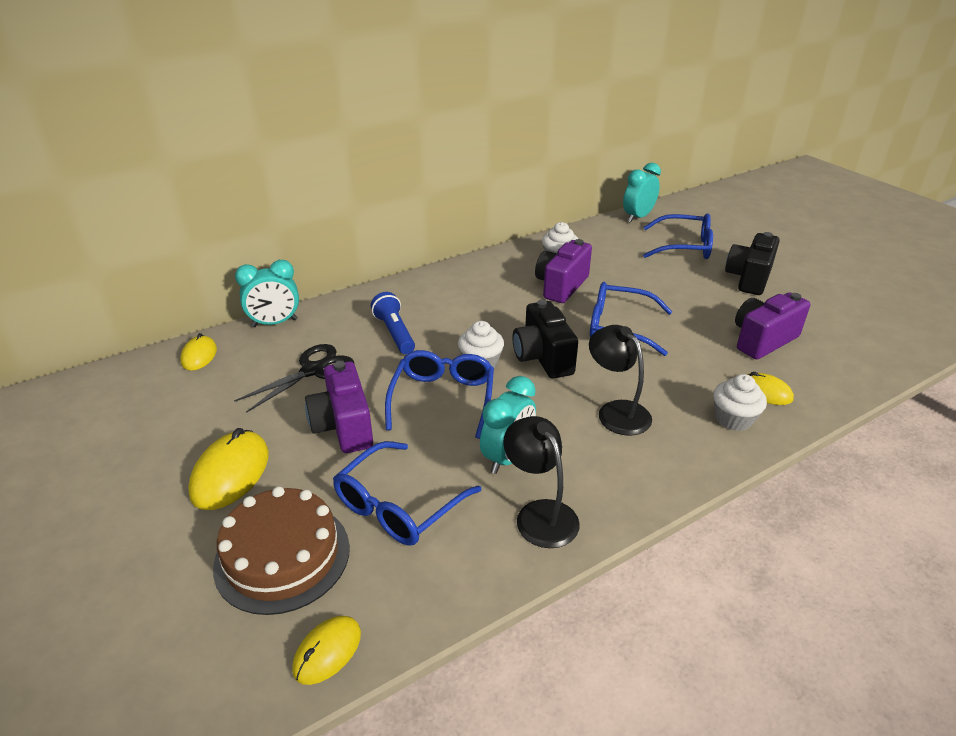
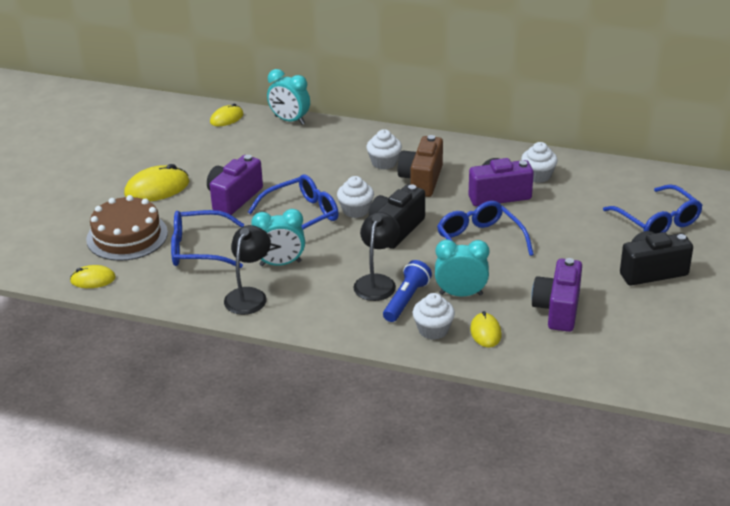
camera: 50 degrees right, 0 degrees up
(313, 370) = (266, 160): black scissors -> none
(394, 333) = (341, 164): blue flashlight -> blue flashlight (406, 300)
(429, 311) = (384, 162): none -> white cupcake
(485, 307) = (421, 180): none -> brown camera
(637, 217) = (674, 179): turquoise clock -> turquoise clock (461, 294)
(762, 340) = (557, 309): purple camera -> purple camera turned 90 degrees counterclockwise

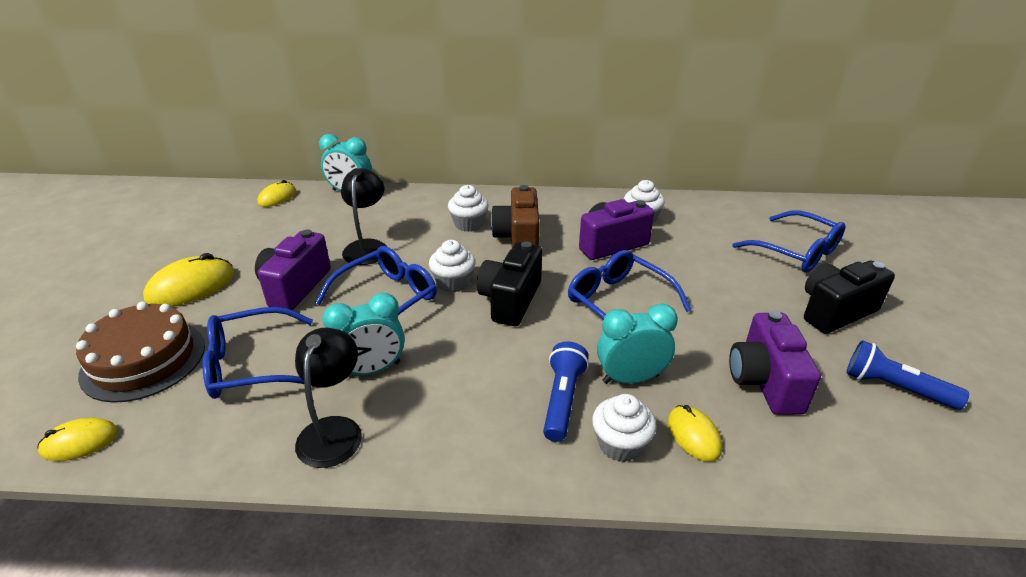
camera: 15 degrees left, 0 degrees up
(377, 282) = (513, 378): black lamp -> black lamp (367, 247)
(652, 326) = (895, 388): none -> blue flashlight

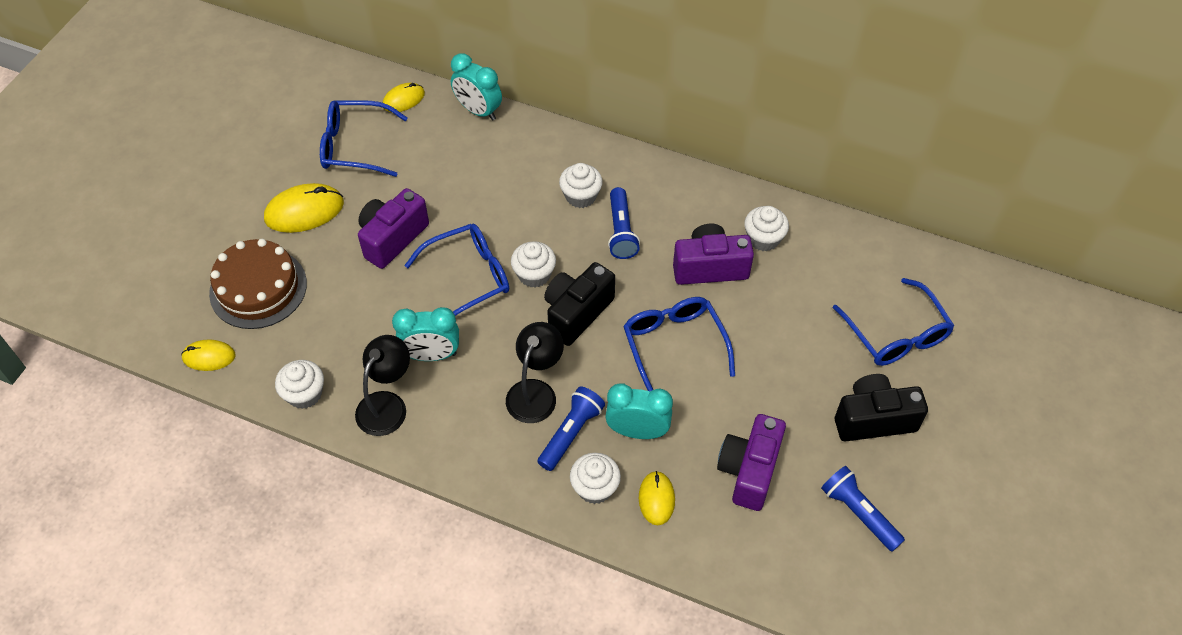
camera: 20 degrees right, 20 degrees up
(221, 448) = (304, 394): none -> white cupcake
(251, 365) = (339, 320): blue glasses -> blue glasses (354, 146)
(367, 247) = (471, 202): black lamp -> black lamp (535, 392)
(518, 238) = (621, 231): brown camera -> blue flashlight

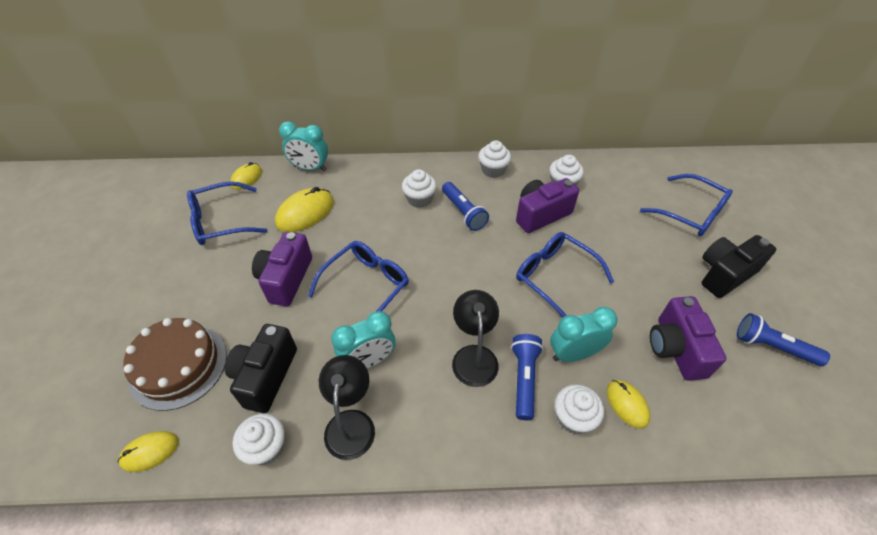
camera: 25 degrees left, 5 degrees down
(304, 211) = (197, 285): yellow mouse -> yellow mouse (305, 212)
(534, 275) = (418, 265): white cupcake -> white cupcake (493, 170)
(576, 313) = (468, 281): black camera -> black camera (265, 376)

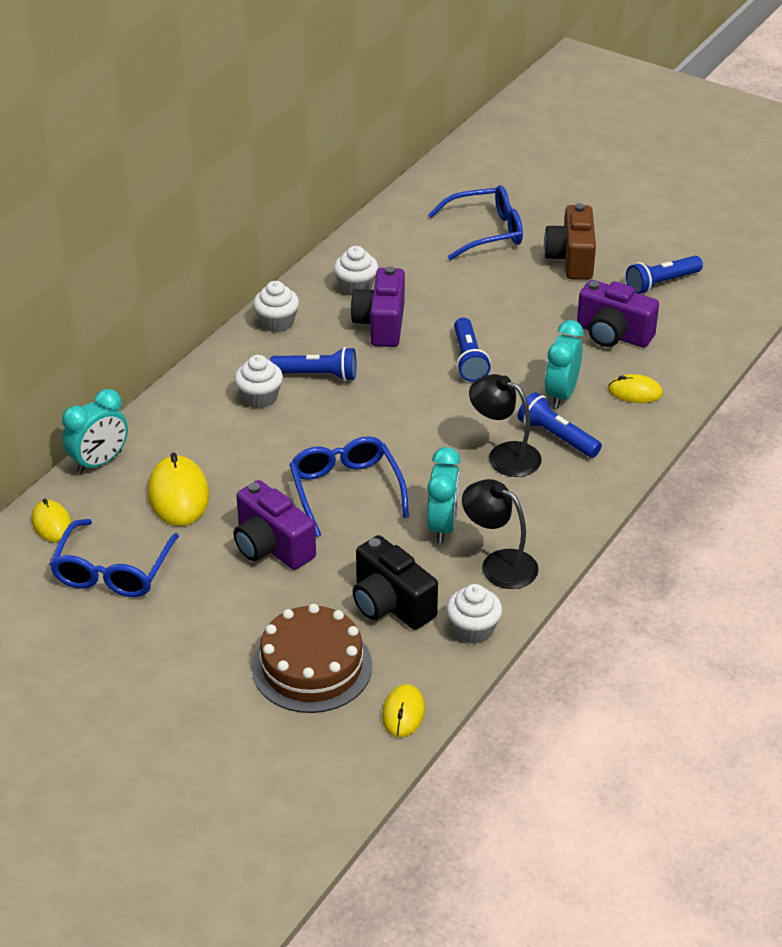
camera: 55 degrees left, 10 degrees down
(554, 277) = (468, 359): blue glasses -> blue flashlight
(573, 417) = (618, 428): white cupcake -> none
(724, 274) = (571, 259): black camera -> brown camera

